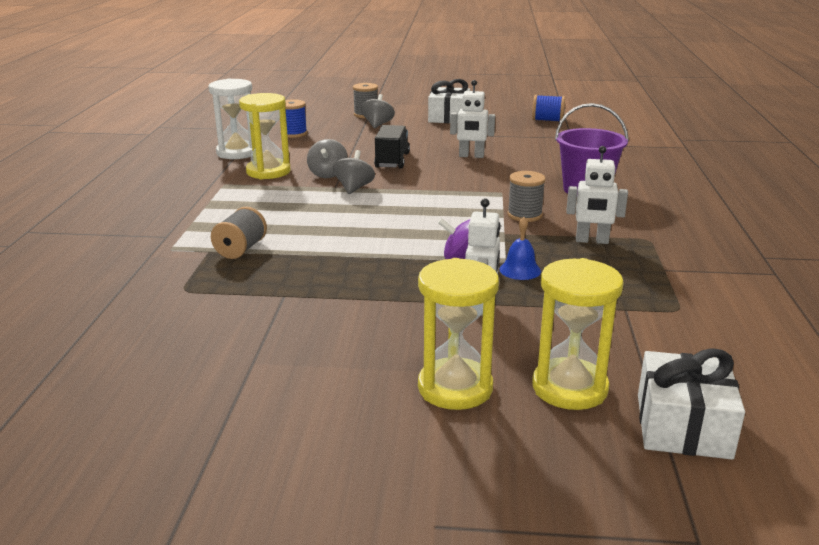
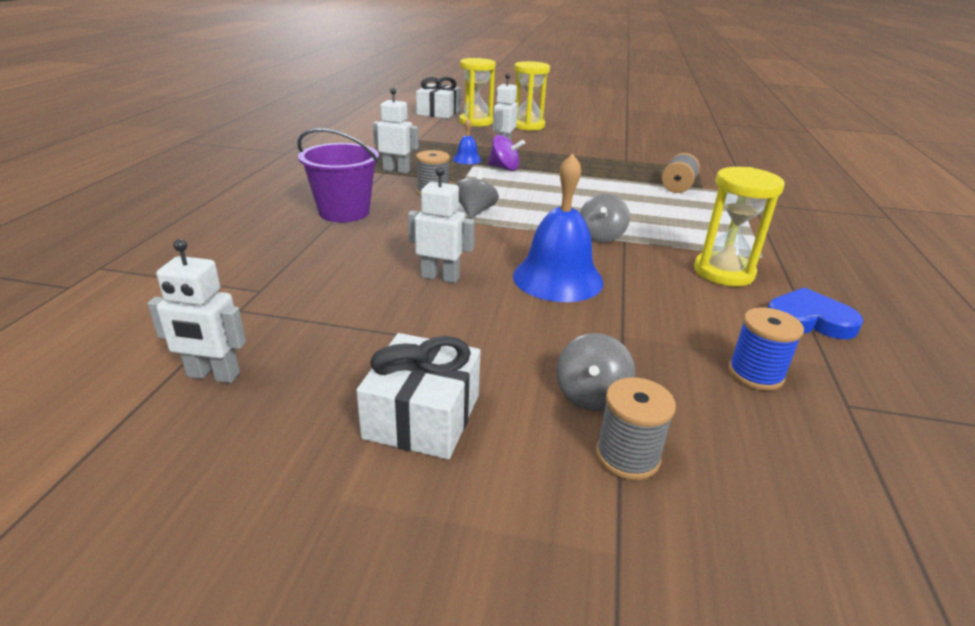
camera: 175 degrees left, 5 degrees up
(237, 153) = (809, 320): white hourglass -> blue heart
(328, 174) = (641, 260): grey spinning top -> grey spinning top (475, 211)
(392, 160) = (557, 278): black truck -> blue bell
(547, 120) = (213, 375): blue spool -> white robot

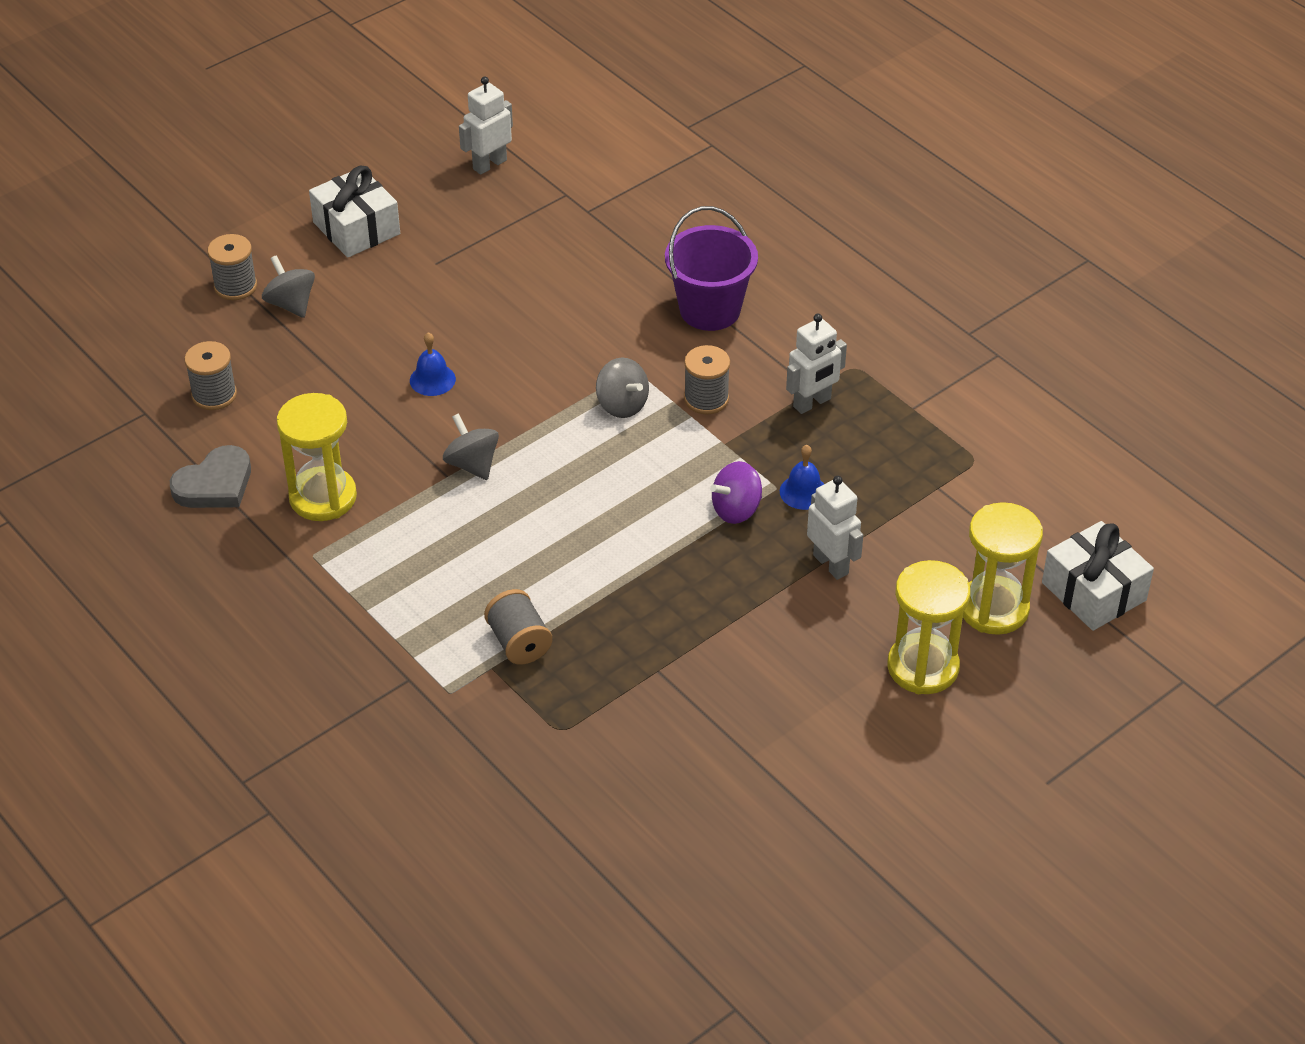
camera: 130 degrees right, 15 degrees up
(440, 277) = (508, 312): white robot -> none
(557, 278) = (432, 379): blue bell -> blue bell, size x0.48
(755, 374) = (214, 395): blue spool -> grey spool
(809, 320) = (215, 484): blue heart -> grey heart

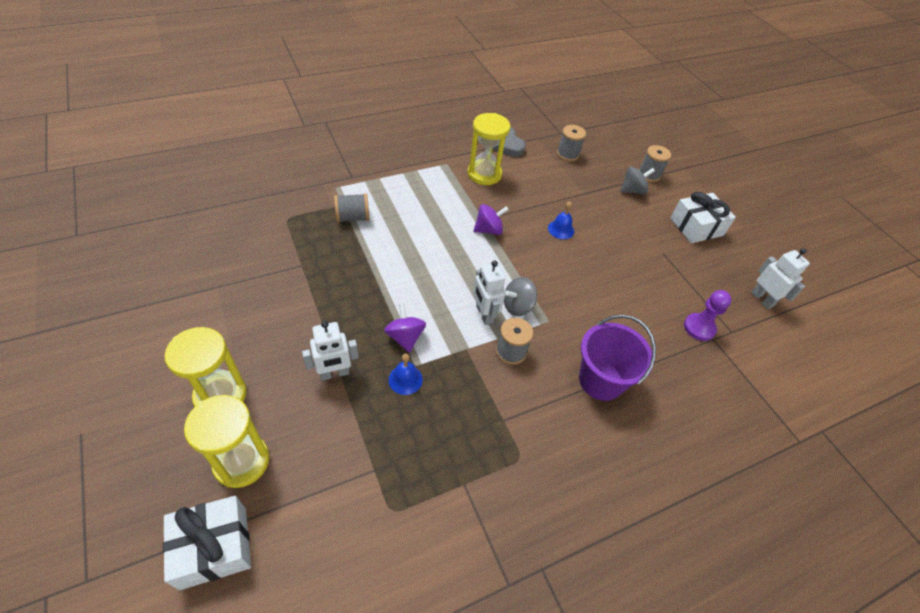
camera: 100 degrees right, 5 degrees up
(472, 464) = (488, 230): grey spinning top -> purple spinning top
(574, 224) = (699, 328): none -> purple pawn
(812, 403) = (489, 414): white robot -> white robot (484, 314)

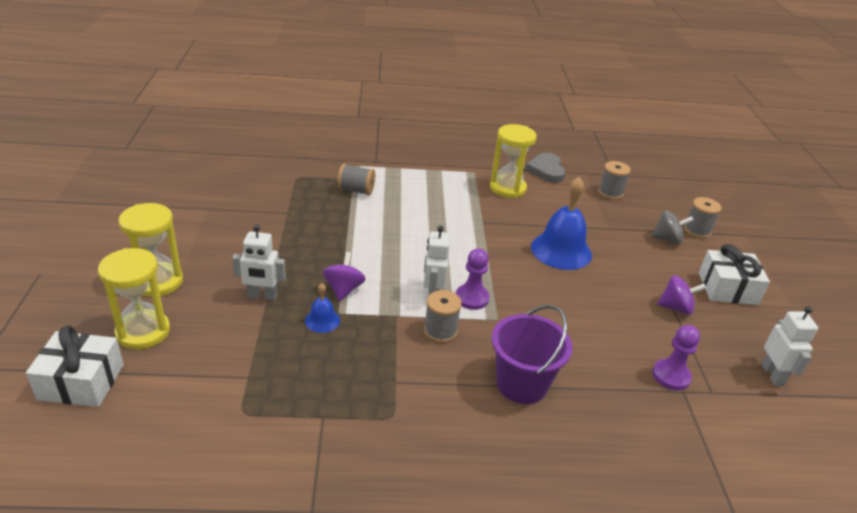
camera: 25 degrees right, 15 degrees down
(488, 230) = (482, 231): purple spinning top -> purple spinning top (676, 307)
(517, 306) = (472, 298): grey spinning top -> purple pawn
(561, 229) = (561, 250): blue bell -> blue bell, size x2.07

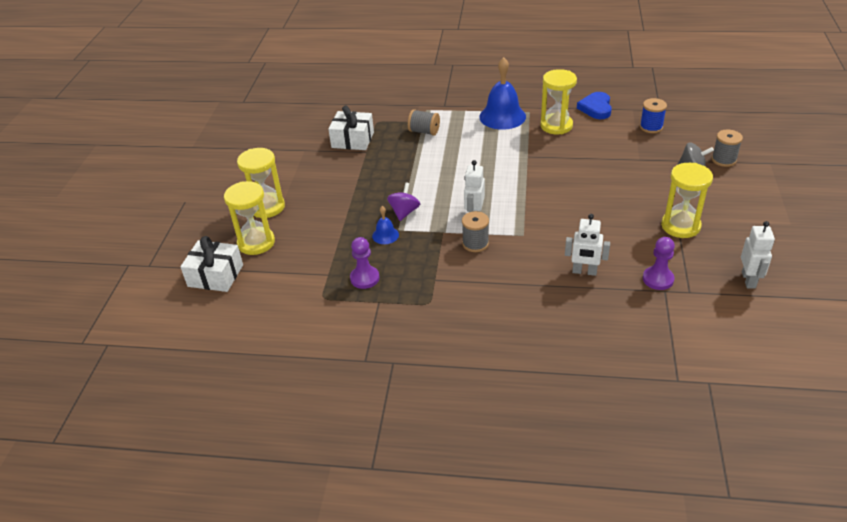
camera: 15 degrees right, 5 degrees up
(262, 296) = (342, 217): white robot -> white robot (584, 272)
(472, 298) = (505, 218): purple pawn -> purple pawn (365, 278)
(521, 384) = (532, 283): purple bucket -> none
(546, 170) = (596, 108): grey heart -> blue heart
(561, 250) = (591, 179): blue bell -> blue bell (502, 116)
(610, 193) = (651, 127): grey spool -> blue spool
(676, 307) = (680, 226): purple spinning top -> yellow hourglass
(727, 288) = (734, 210): white gift -> white gift (352, 140)

